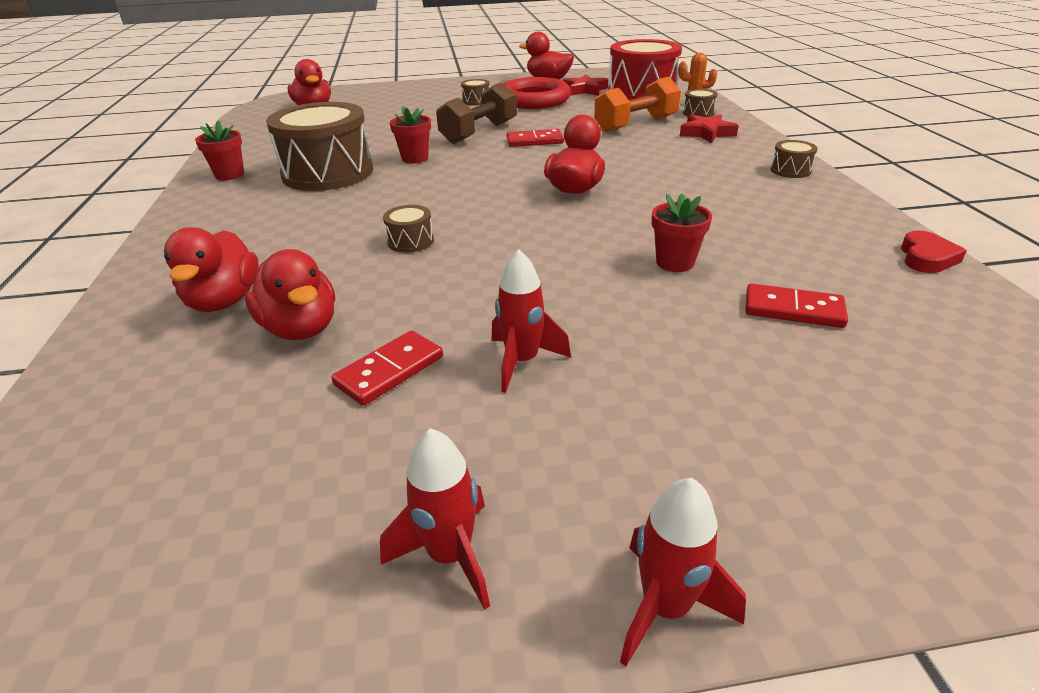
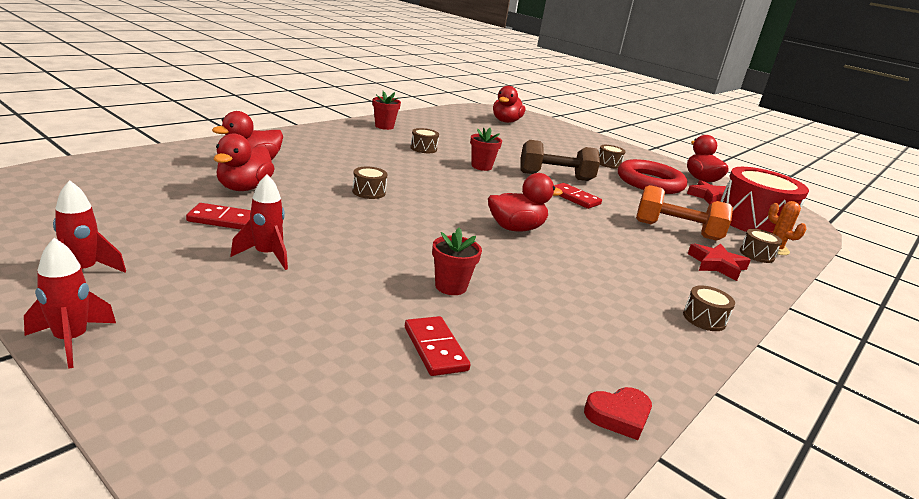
camera: 45 degrees right, 10 degrees down
(328, 173) = (423, 148): brown drum -> brown drum, size x0.41

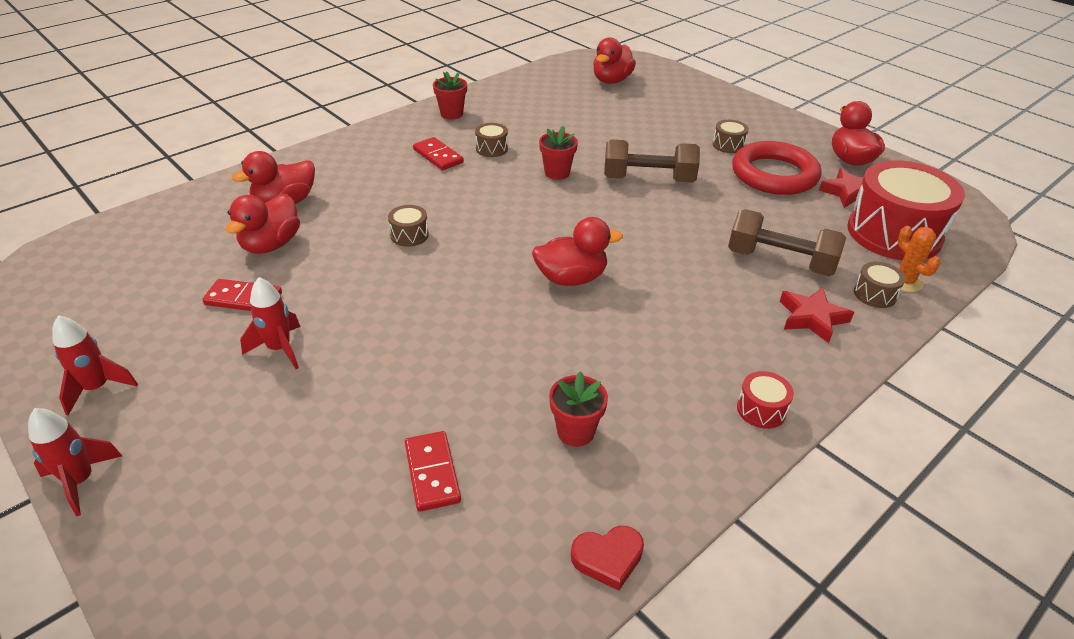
camera: 10 degrees right, 15 degrees up
(451, 286) = (470, 380): red flower pot -> red flower pot (575, 432)
(574, 198) = (661, 216): red domino -> red domino (438, 156)
(677, 230) = (780, 261): orange dumbbell -> brown dumbbell
(704, 319) = (761, 409): brown drum -> red drum

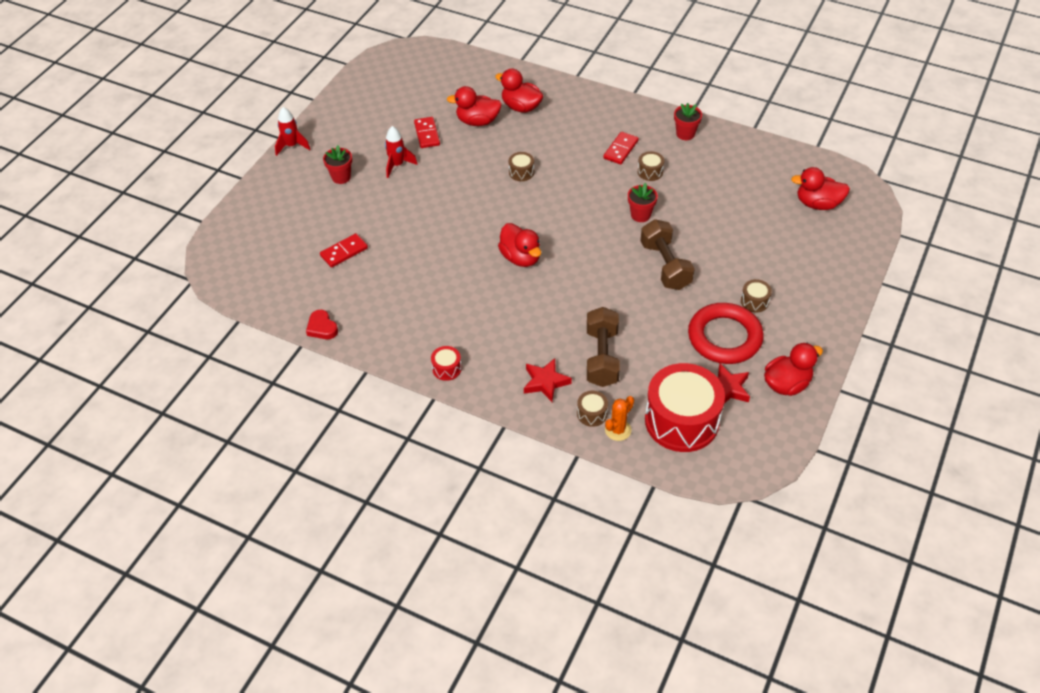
camera: 70 degrees right, 10 degrees up
(97, 388) = (342, 120): red rocket -> none
(575, 432) = (393, 295): red flower pot -> red flower pot (341, 177)

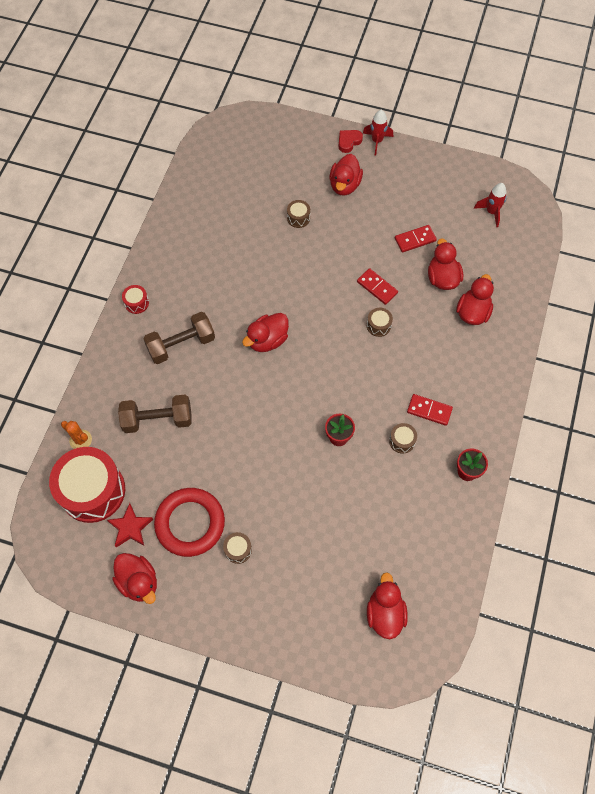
camera: 80 degrees right, 15 degrees up
(322, 328) = (171, 208): red heart -> red heart (349, 142)
(341, 177) = (344, 185): red flower pot -> red duck
(344, 252) = (255, 206): red domino -> red domino (377, 287)
(397, 165) = (368, 224): red rocket -> red rocket (491, 212)
(545, 382) = (127, 378): red star -> none
(592, 414) = (96, 418): brown drum -> brown drum (298, 218)
(665, 265) = (274, 464): brown dumbbell -> brown dumbbell (181, 344)

